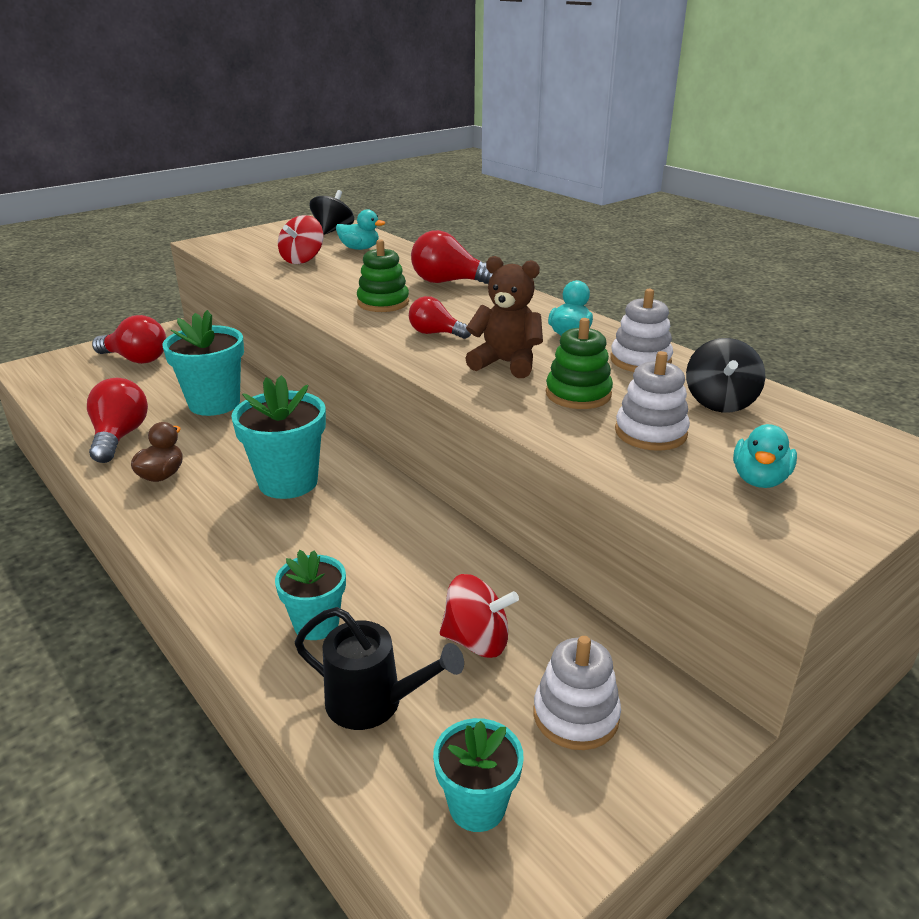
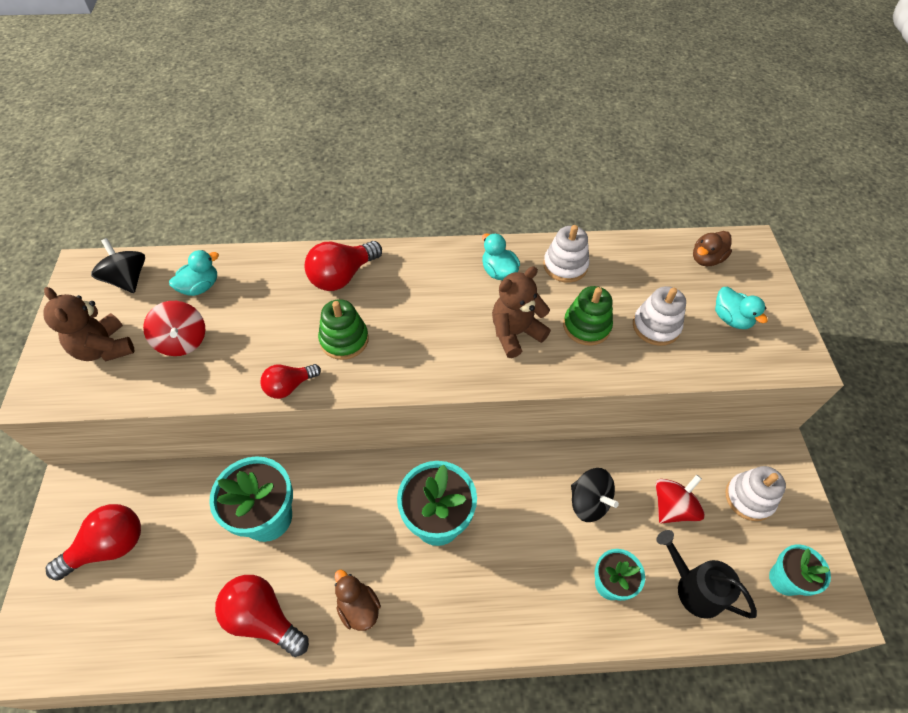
camera: 55 degrees left, 25 degrees up
(265, 244) = (104, 348): none -> brown teddy bear
(374, 703) = (693, 588): black watering can -> black watering can turned 105 degrees counterclockwise
(435, 333) = (433, 342): red light bulb -> red light bulb (289, 386)
(720, 402) = (642, 271): black spinning top -> black spinning top (589, 502)
(825, 436) = (706, 259): none -> brown duck

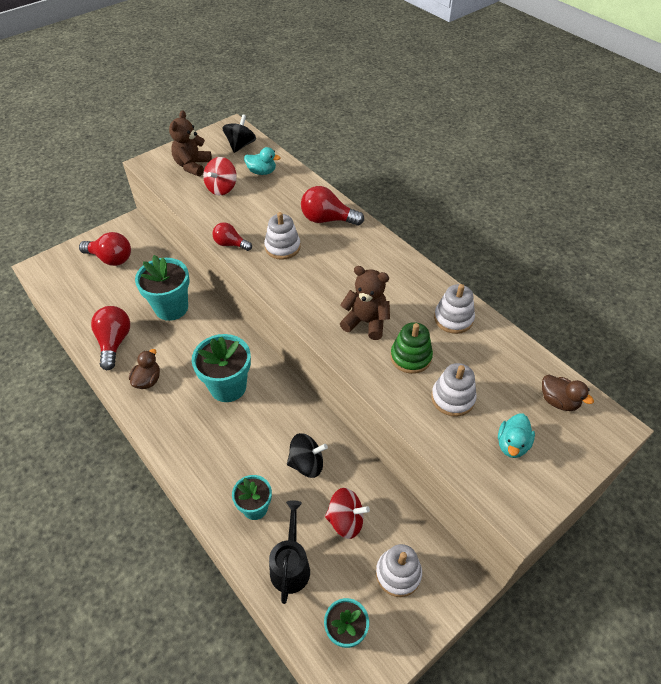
camera: 55 degrees right, 5 degrees down
(344, 339) = (282, 247): green stacking toy -> white stacking toy
(498, 271) = (409, 287): turquoise duck -> none
(589, 502) = (307, 464): black spinning top -> black spinning top turned 105 degrees counterclockwise
(706, 259) = (558, 401): brown duck -> brown duck turned 150 degrees counterclockwise

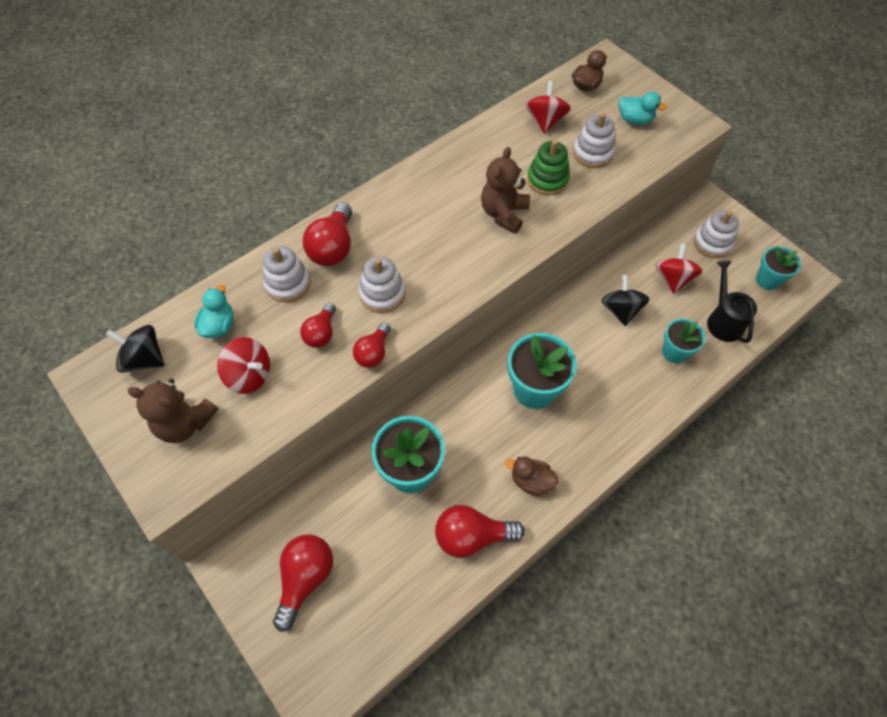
camera: 90 degrees left, 10 degrees up
(250, 218) = (321, 333): none -> red light bulb
(291, 565) = (723, 320): black watering can -> black watering can turned 75 degrees clockwise
(453, 318) = (495, 144): white stacking toy -> white stacking toy (288, 283)
(493, 360) = (545, 121): none -> red spinning top

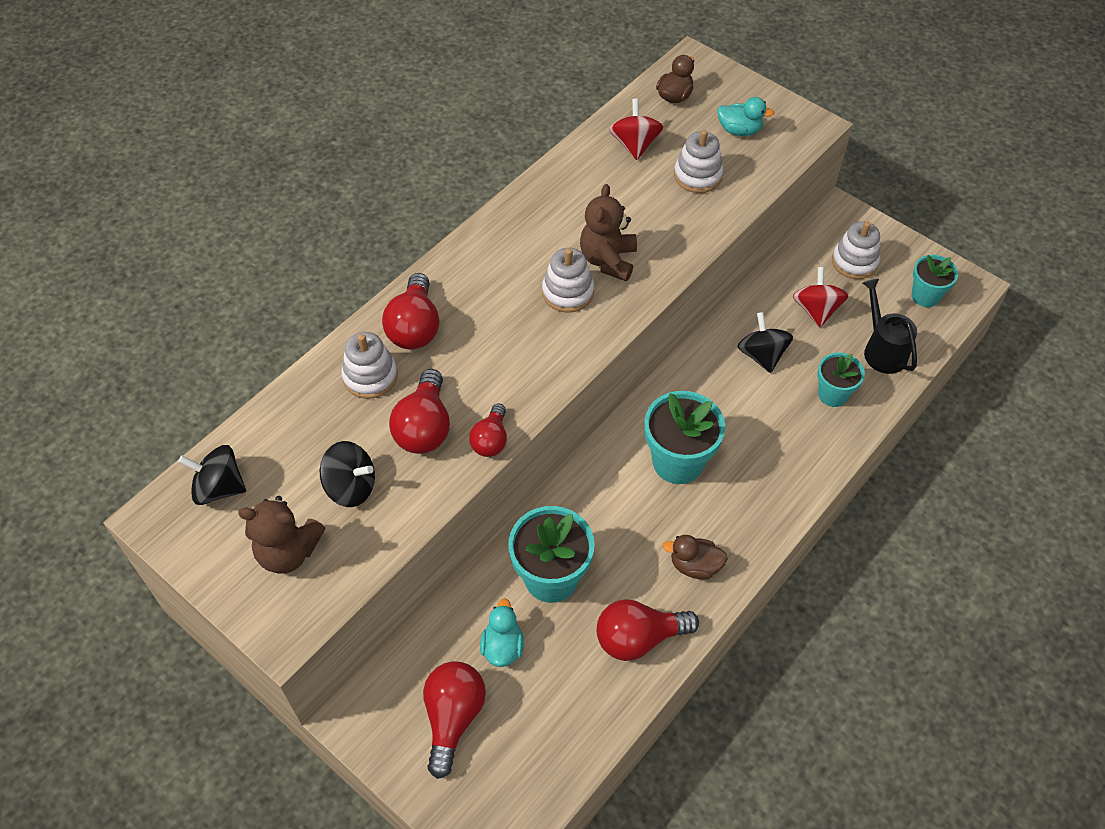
camera: 10 degrees left, 5 degrees down
(219, 326) = (300, 436): turquoise duck -> turquoise duck (502, 646)
(249, 375) = (351, 487): red spinning top -> black spinning top
(321, 333) = (424, 427): red light bulb -> red light bulb, size x1.59
(382, 294) = (486, 372): white stacking toy -> white stacking toy (568, 292)
(547, 180) = (651, 214): green stacking toy -> none

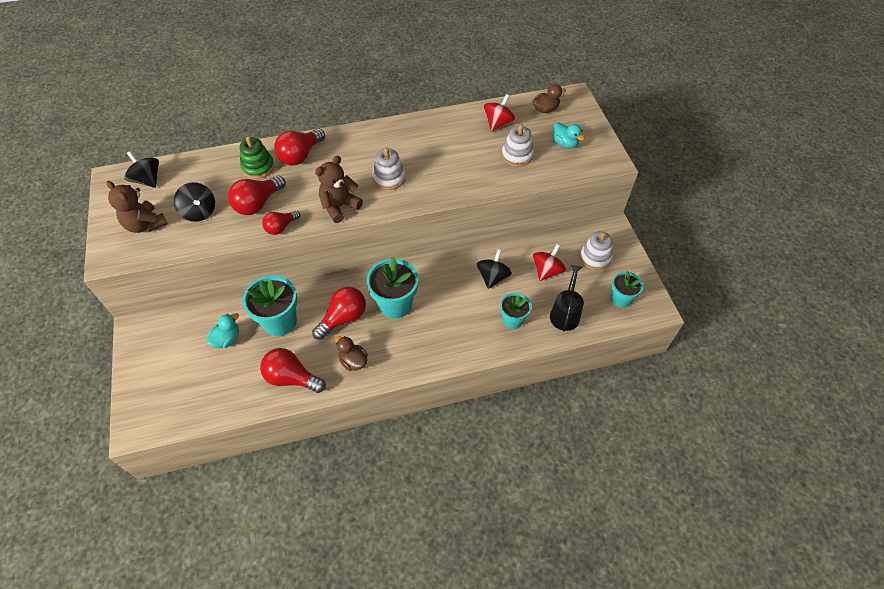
camera: 35 degrees right, 0 degrees up
(370, 376) = (258, 167): white stacking toy -> green stacking toy
(453, 718) = (175, 357): red light bulb -> red light bulb (343, 318)
(608, 260) = (425, 173): brown teddy bear -> brown teddy bear (339, 206)

